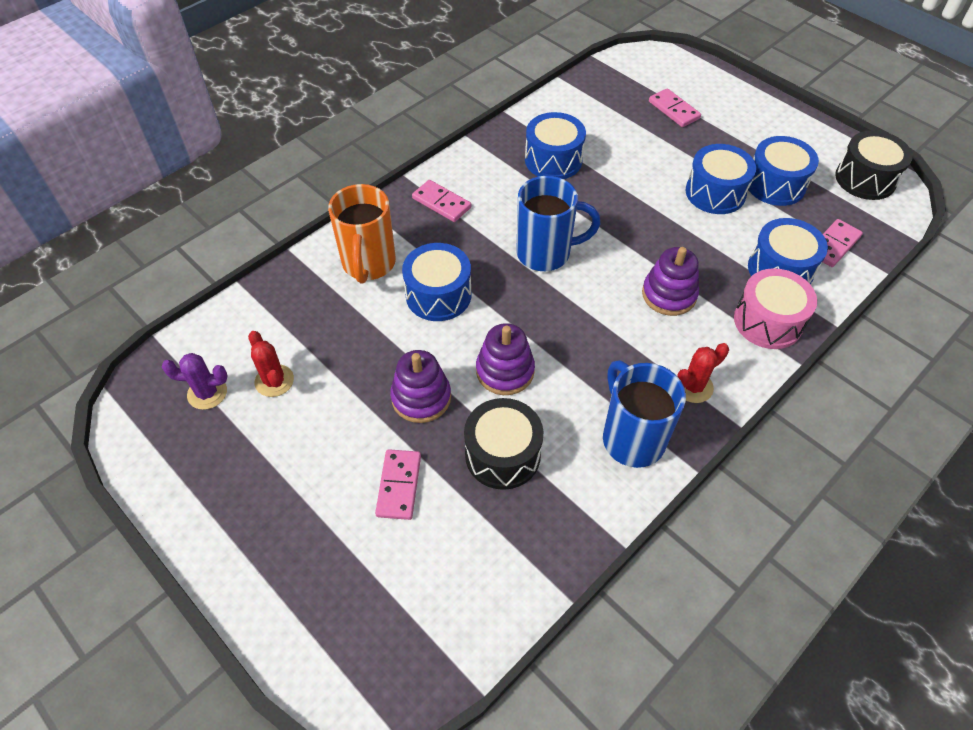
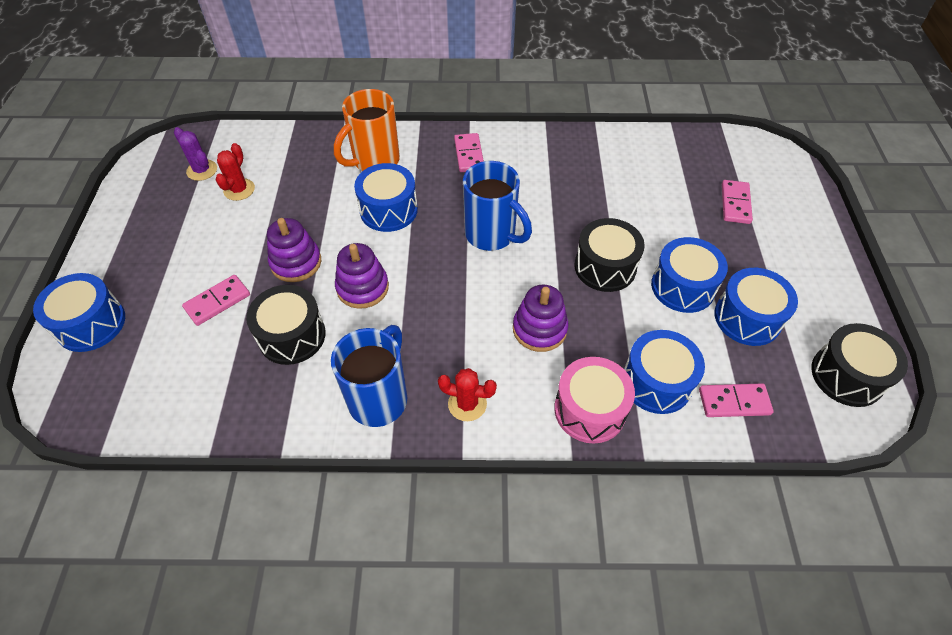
camera: 45 degrees right, 0 degrees up
(553, 160) = (584, 177): blue drum -> blue drum (91, 324)
(652, 216) = (605, 267): none -> black drum

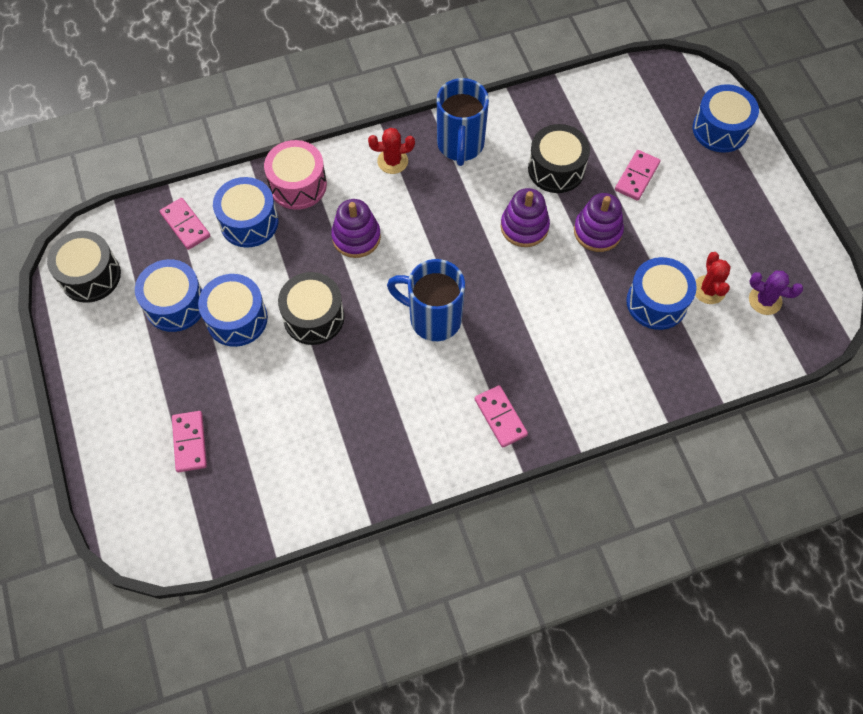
camera: 160 degrees right, 10 degrees up
(375, 161) = (597, 372): orange mug -> none
(388, 210) = (547, 314): blue drum -> blue drum (656, 302)
(734, 402) = (185, 225): pink domino -> pink domino turned 75 degrees clockwise

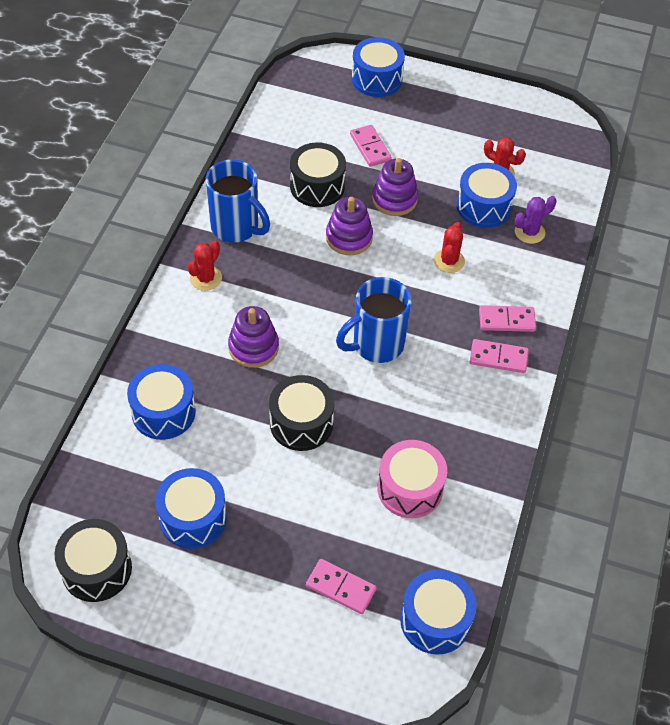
camera: 55 degrees left, 10 degrees down
(185, 225) = (118, 461): pink domino -> pink domino (506, 320)
(237, 319) = (251, 479): blue drum -> blue drum (435, 620)
(298, 185) = (162, 355): pink drum -> pink drum (410, 488)
(569, 314) = (449, 261): none -> red cactus
(765, 300) = (534, 150): purple cactus -> purple cactus (529, 232)

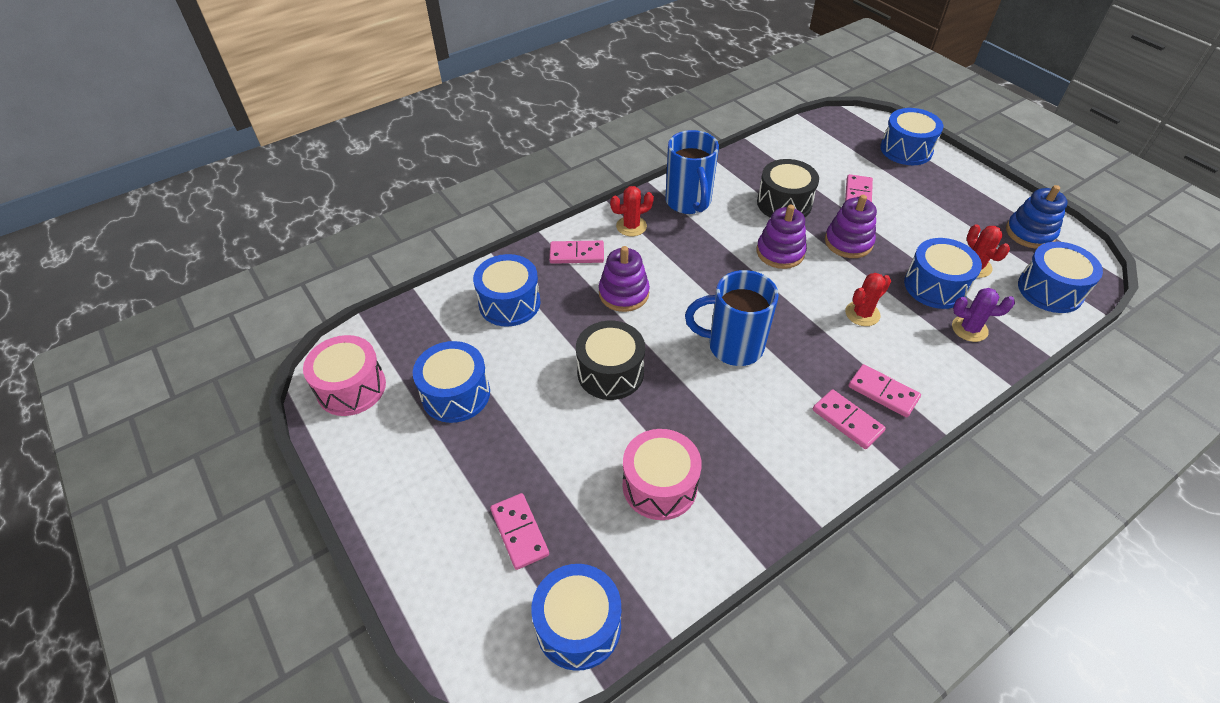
camera: 40 degrees right, 5 degrees down
(97, 569) = (351, 388): black drum -> pink drum
(181, 332) = (577, 254): none -> pink domino
(519, 120) = (1030, 233): none -> blue stacking toy
(562, 167) = (1050, 290): none -> blue drum

